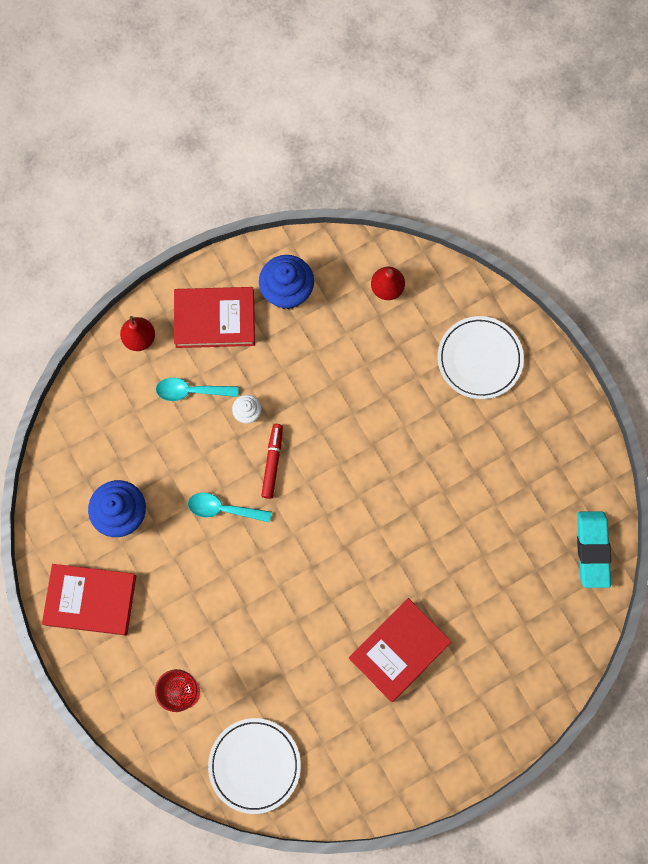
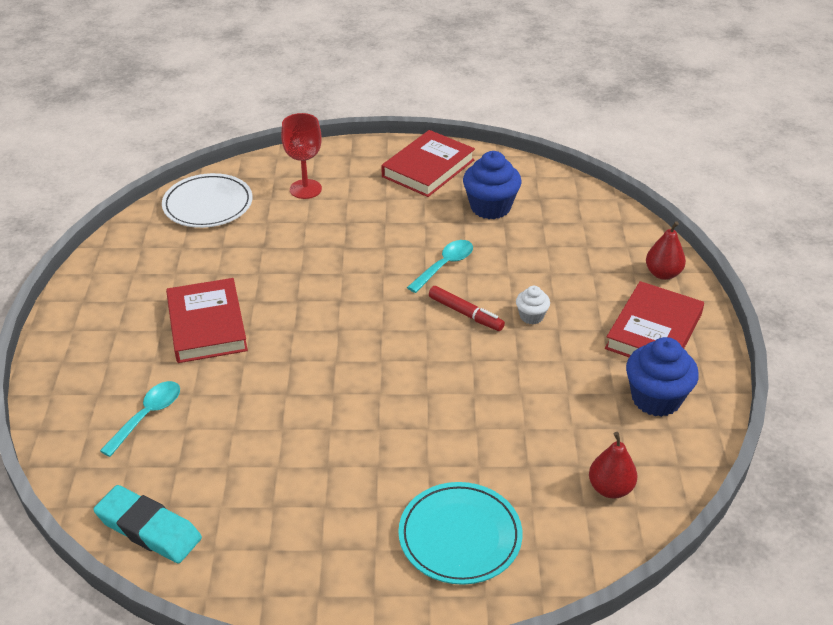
camera: 120 degrees right, 35 degrees down
(191, 391) = (582, 287): turquoise spoon -> turquoise spoon (147, 416)
(479, 359) = (460, 536): white plate -> turquoise plate

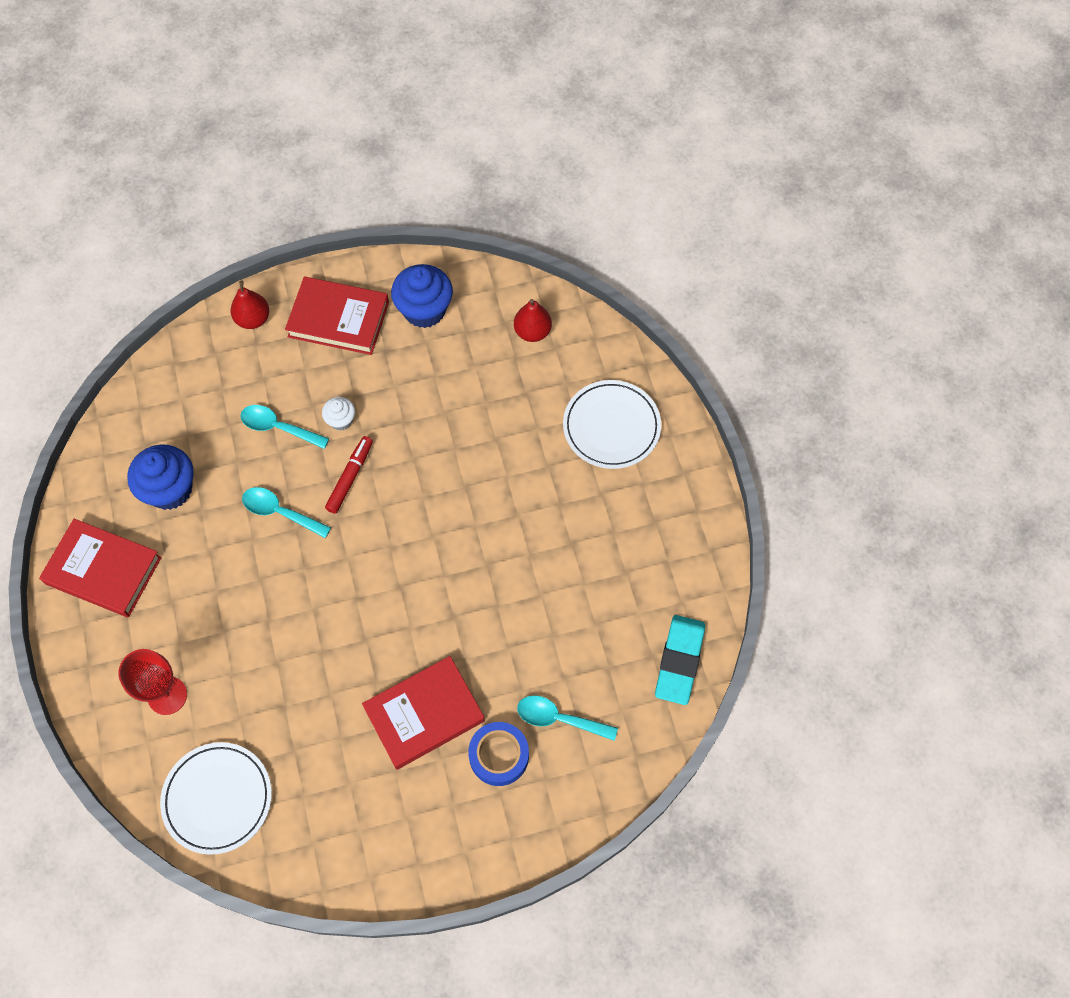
camera: 105 degrees left, 25 degrees up
(139, 367) = (499, 756): none -> blue tape
(460, 536) = (611, 426): turquoise plate -> white plate
(534, 275) = (278, 427): none -> turquoise spoon

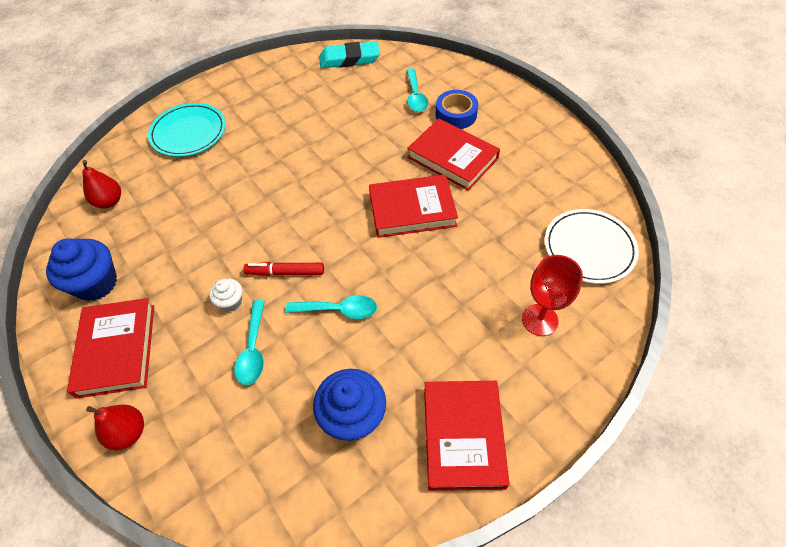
camera: 110 degrees left, 10 degrees down
(280, 512) = (338, 310): turquoise spoon -> turquoise spoon turned 90 degrees counterclockwise
(368, 632) = (412, 209): none -> red book
(611, 426) = (188, 133): white plate -> turquoise plate

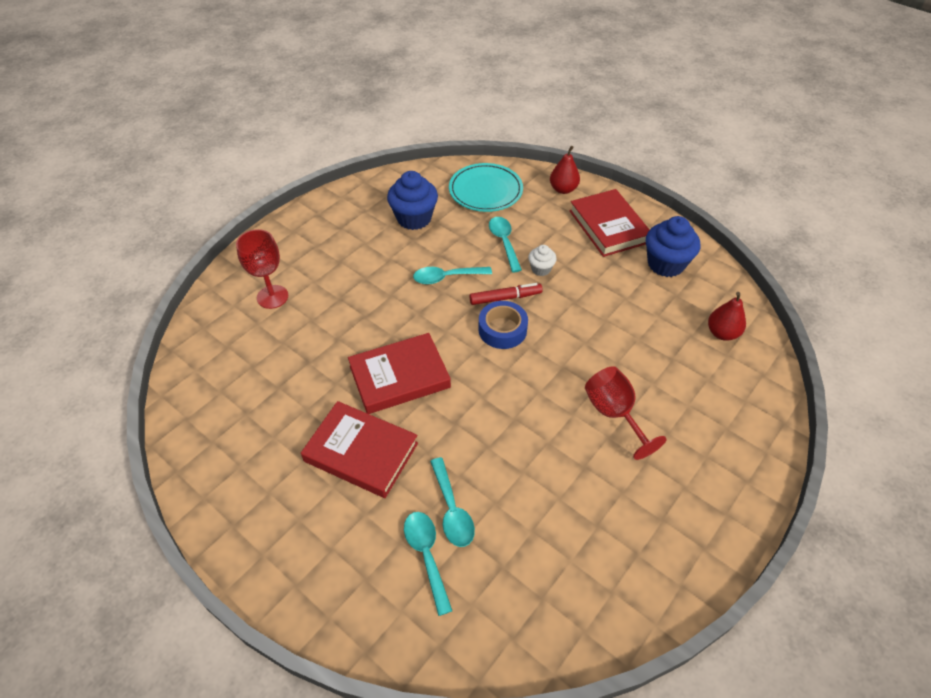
camera: 165 degrees right, 5 degrees down
(188, 133) = (707, 433): turquoise plate -> turquoise plate (485, 191)
(247, 154) = (614, 414): none -> red goblet
(349, 59) = (555, 627): turquoise eraser -> none
(392, 116) = (452, 510): none -> turquoise spoon
(456, 114) = (362, 528): blue tape -> blue tape (502, 329)
(463, 436) = (335, 220): red book -> none
(589, 248) = (214, 365): white plate -> none

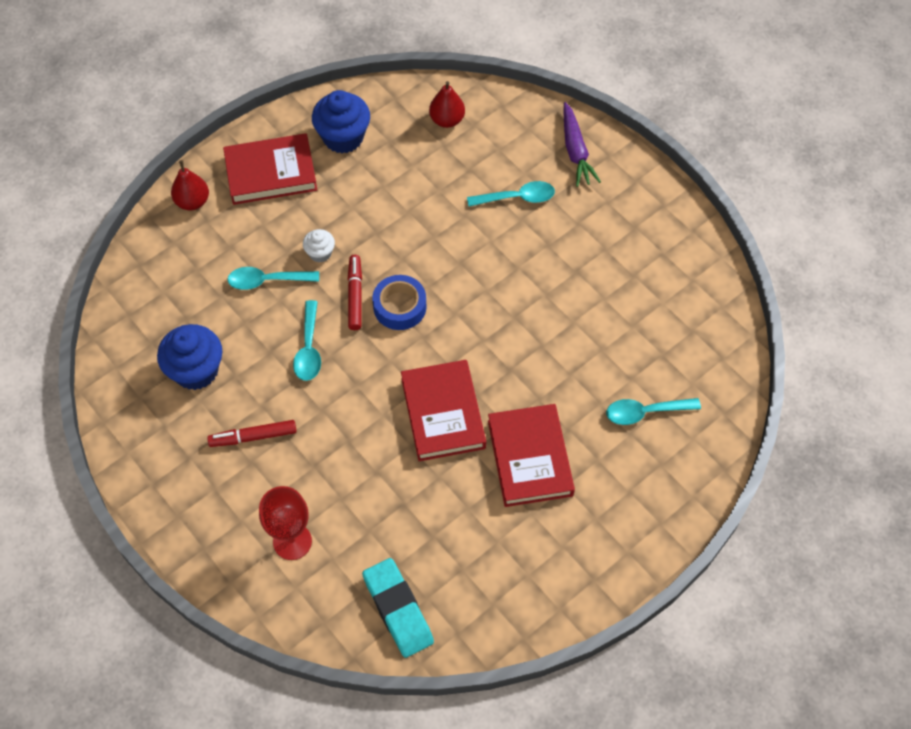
camera: 80 degrees left, 10 degrees up
(211, 373) = (398, 609): none -> turquoise eraser
(361, 259) = (253, 437): none -> red marker
(361, 452) = (530, 458): red book -> red book turned 45 degrees counterclockwise
(452, 510) = (603, 386): turquoise spoon -> turquoise spoon (517, 198)
(485, 191) = (168, 284): turquoise plate -> none
(614, 414) = (524, 233): red goblet -> none
(738, 448) = (575, 151): none -> purple carrot

